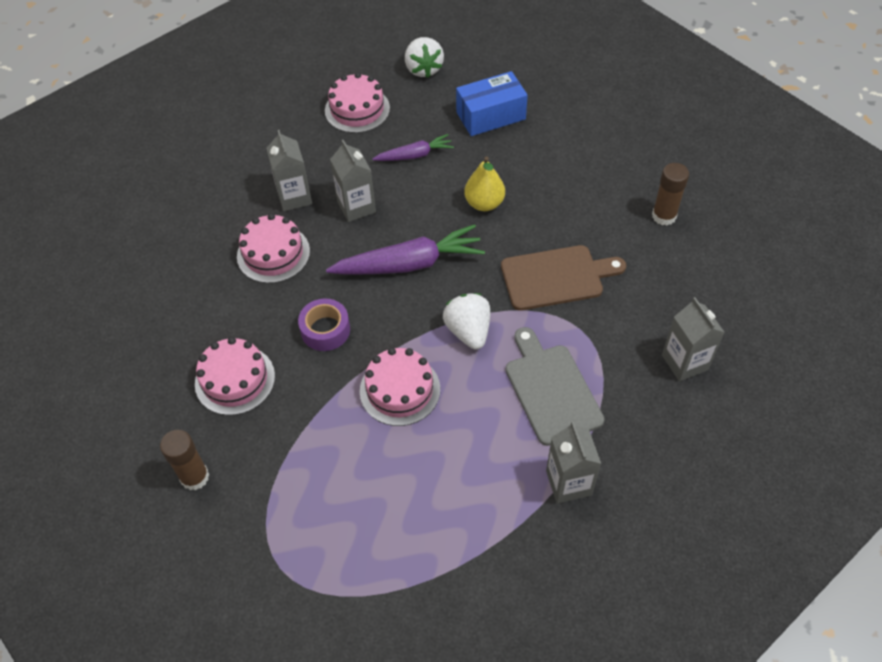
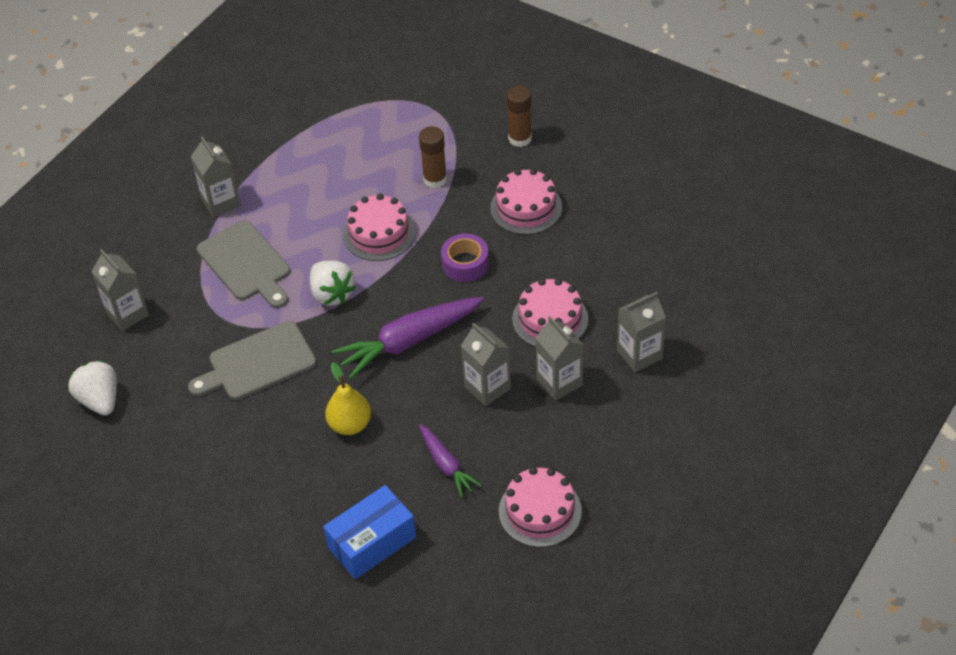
camera: 165 degrees right, 5 degrees down
(215, 204) = (639, 354): none -> grey carton
(415, 155) = (446, 465): purple carrot -> purple carrot turned 90 degrees counterclockwise
(423, 69) = (480, 595): white strawberry -> white strawberry (100, 400)
(556, 277) = (257, 363): brown cutting board -> grey cutting board
(664, 216) = (151, 457): brown glue stick -> brown glue stick (435, 179)

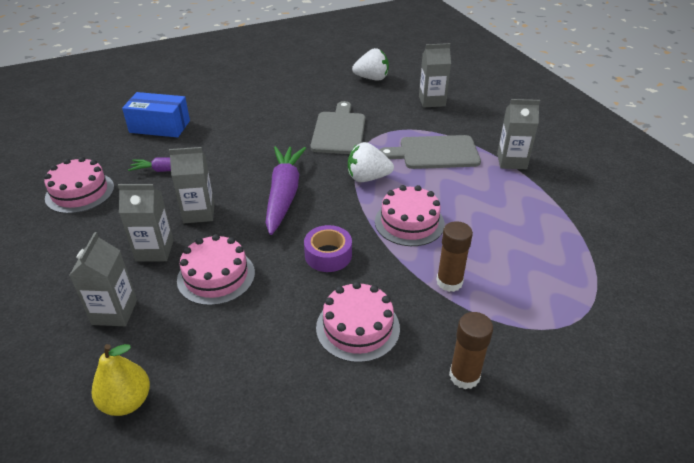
camera: 120 degrees right, 10 degrees down
(350, 424) = (248, 147): yellow pear -> yellow pear (127, 402)
(372, 542) = (160, 126): blue box -> blue box turned 75 degrees counterclockwise

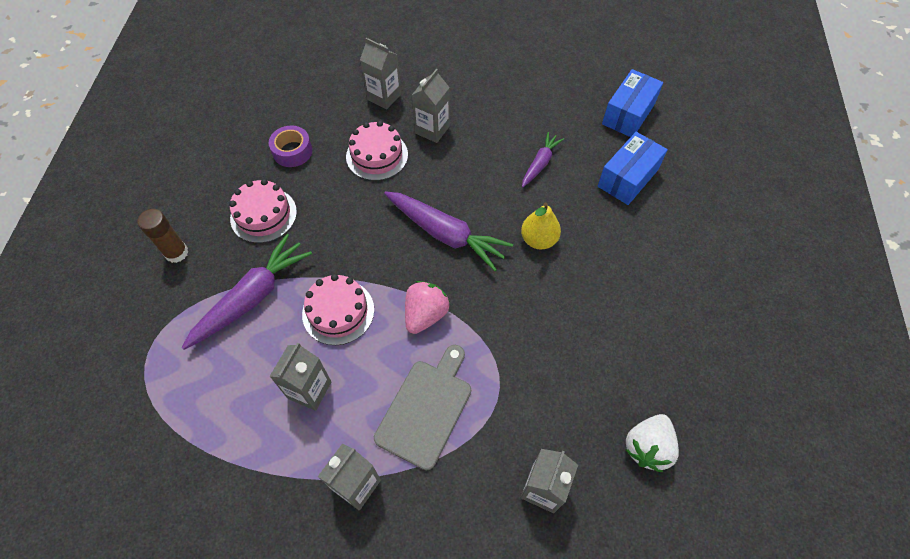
camera: 120 degrees right, 20 degrees up
(78, 142) = (628, 114): none -> blue box
(80, 192) = (541, 102): pink cake -> none
(127, 402) = (308, 88): yellow pear -> yellow pear (538, 240)
(199, 213) = (460, 167): grey carton -> grey carton (309, 390)
(328, 255) = (345, 231): purple tape -> purple tape (292, 151)
(339, 131) = (529, 334): grey cutting board -> none
(367, 178) = (425, 314): white strawberry -> pink strawberry
(449, 282) = (252, 297): brown glue stick -> purple carrot

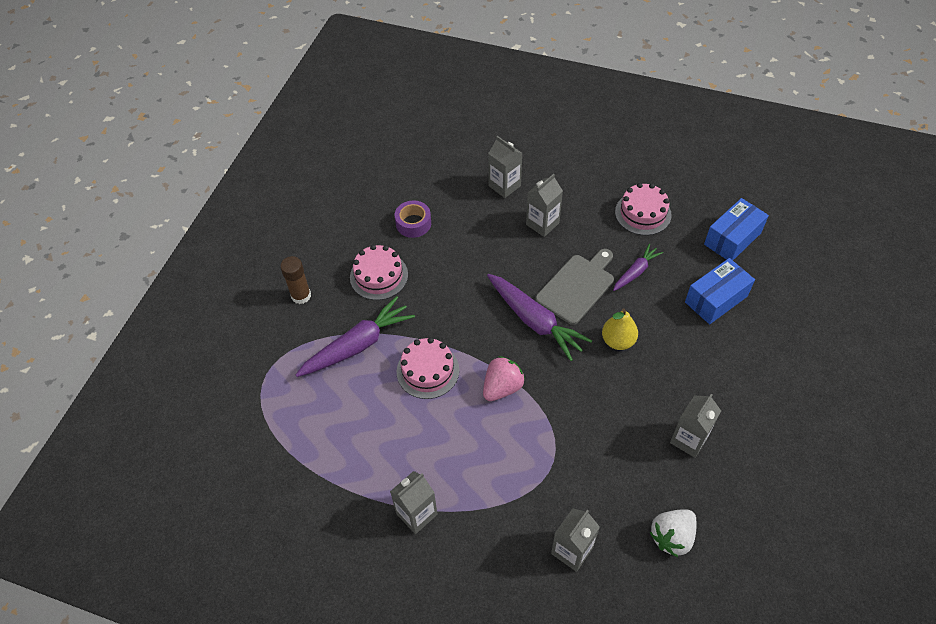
camera: 15 degrees right, 5 degrees down
(309, 390) = (392, 430): grey carton -> grey carton (689, 439)
(377, 155) = (487, 239): pink cake -> pink cake (643, 213)
(426, 409) = (486, 466): grey cutting board -> grey cutting board (577, 287)

